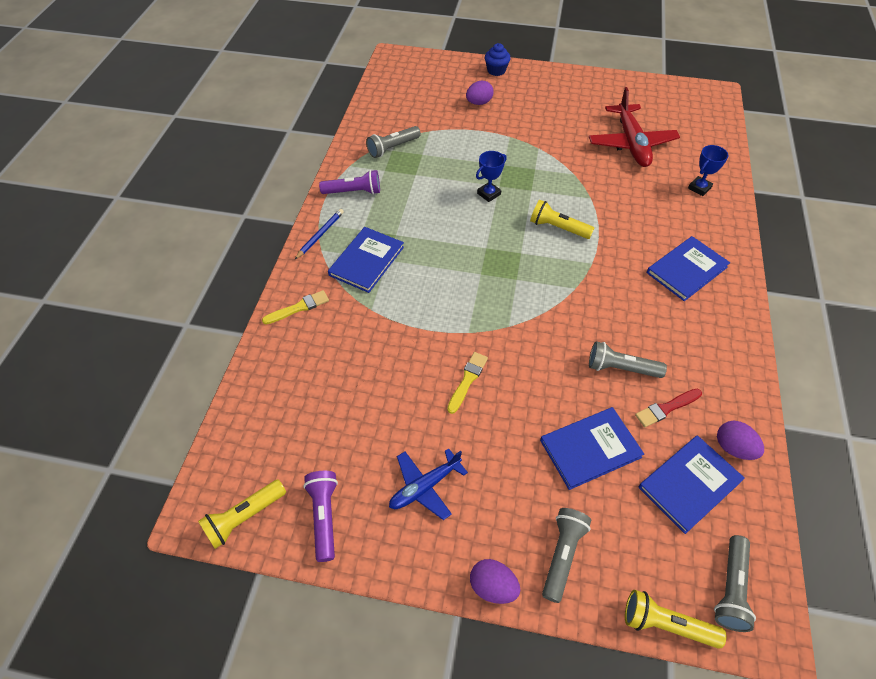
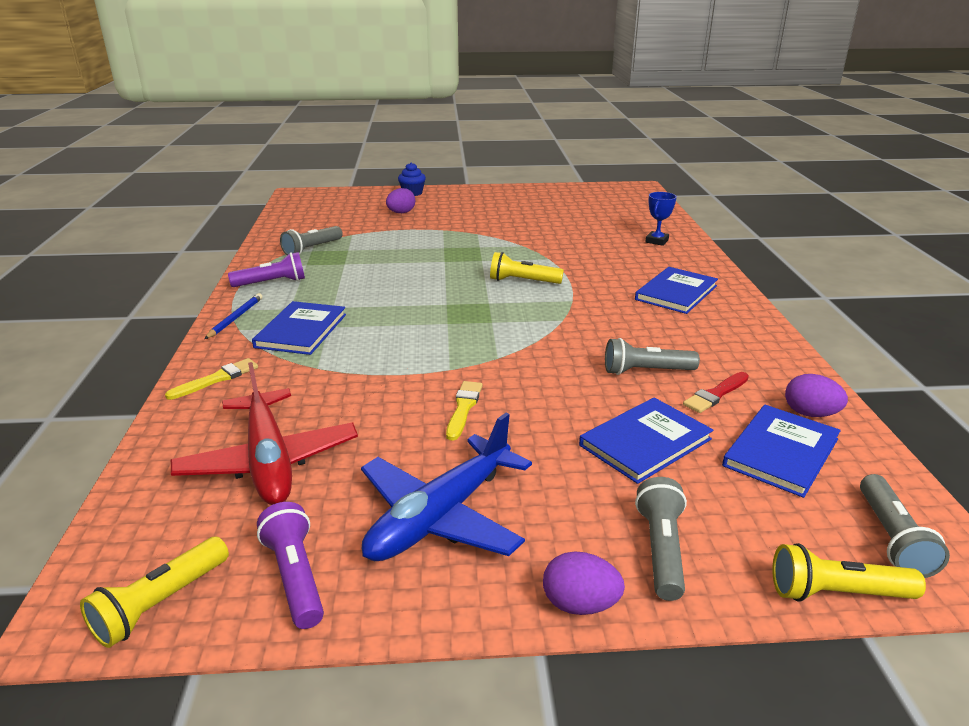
camera: 15 degrees left, 25 degrees down
(424, 487) = (440, 516): blue plane -> blue plane, size x1.64
(489, 194) = (435, 267): blue trophy -> none
(631, 144) = (573, 222): red plane -> red plane (269, 461)

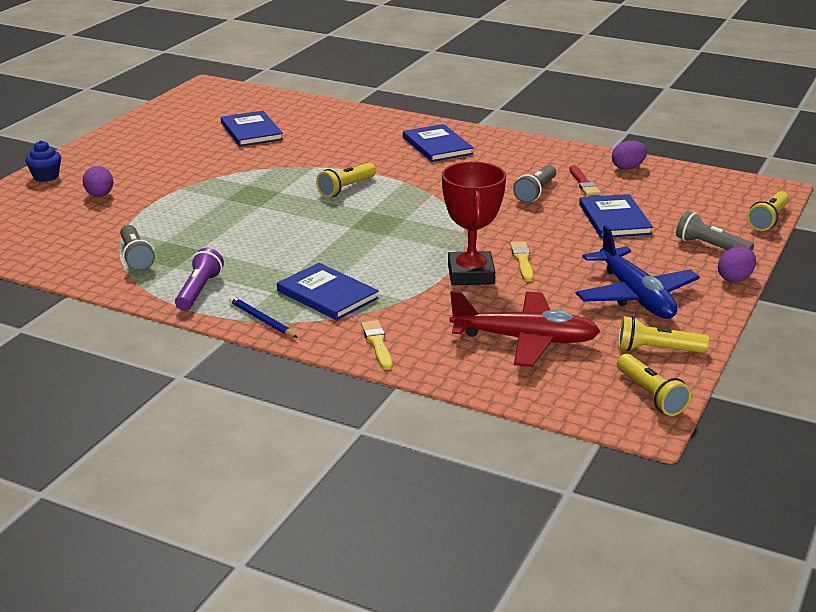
camera: 60 degrees left, 0 degrees up
(295, 576) = (657, 350): purple flashlight -> yellow flashlight
(401, 387) = (471, 274): none -> red trophy
(463, 408) = (522, 260): yellow brush -> yellow brush turned 45 degrees clockwise
(656, 241) = (337, 120): blue trophy -> none
(781, 452) = (656, 189): blue book -> blue book (251, 131)
(891, 538) = (743, 193): grey flashlight -> none

